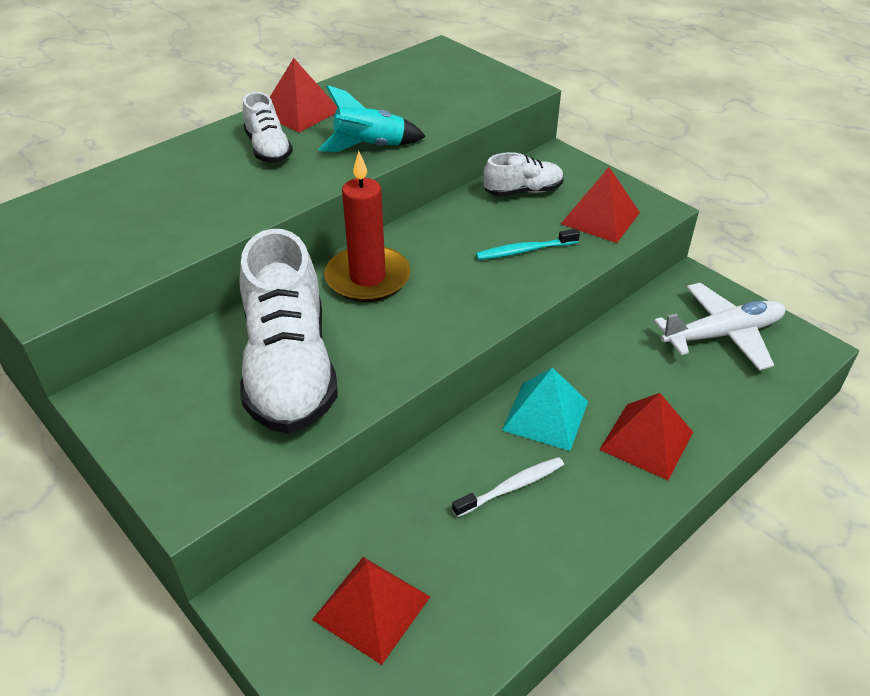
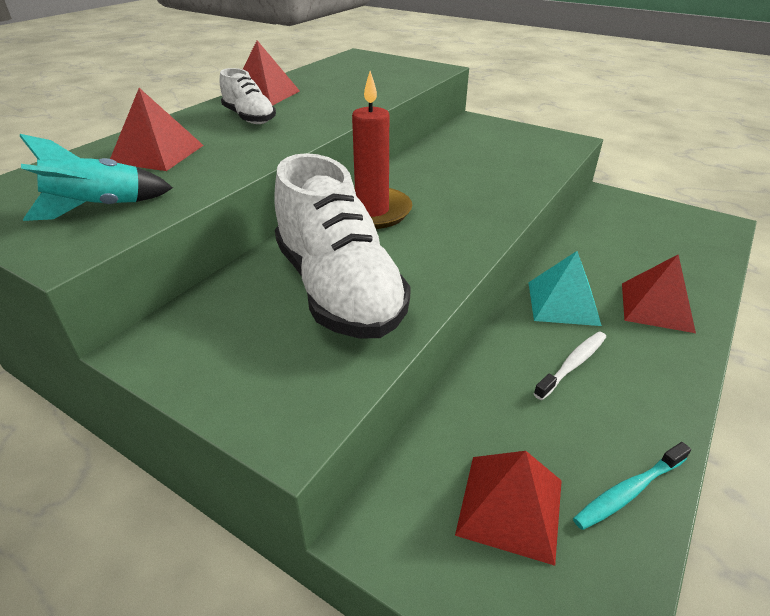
camera: 15 degrees left, 5 degrees down
(370, 147) = (340, 108): turquoise rocket -> turquoise rocket (99, 208)
(523, 191) = (464, 142): white shoe -> none
(524, 251) = (493, 177): turquoise toothbrush -> turquoise toothbrush (628, 491)
(600, 218) = (536, 151): red pyramid -> red pyramid (157, 153)
(722, 334) = (656, 225): white plane -> none

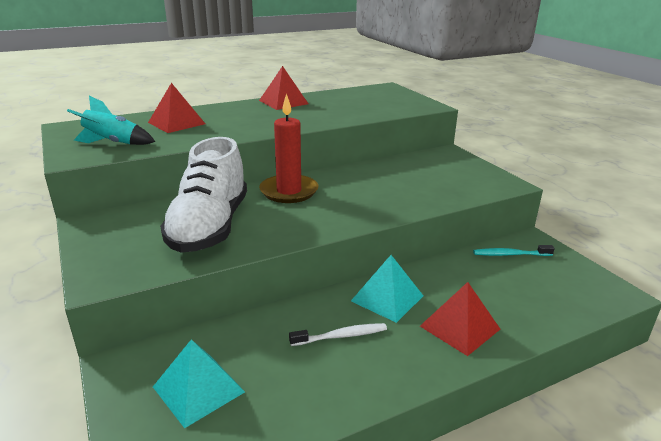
camera: 30 degrees right, 10 degrees down
(249, 118) = (253, 114): white shoe -> none
(510, 506) = (198, 389): red pyramid -> turquoise pyramid
(628, 491) = (278, 418): turquoise toothbrush -> turquoise toothbrush (510, 254)

